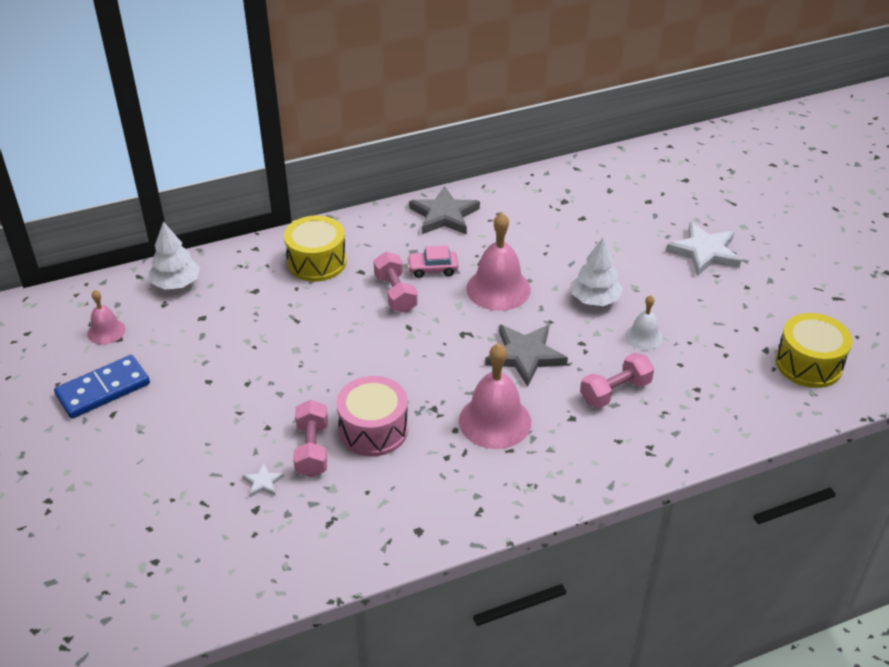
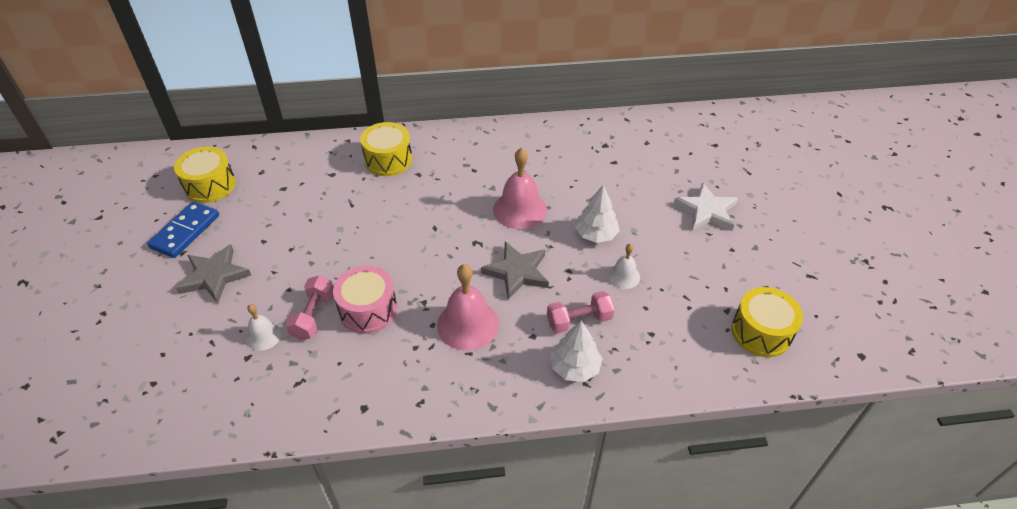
camera: 15 degrees right, 5 degrees up
(103, 389) = (185, 231): blue domino -> blue domino turned 45 degrees counterclockwise
(106, 331) = (210, 185): pink bell -> yellow drum
(176, 283) = (278, 157): white tree -> white tree (575, 367)
(263, 483) = (263, 336): white star -> white bell
(395, 293) = (436, 197): pink dumbbell -> none
(433, 269) = (475, 182): pink car -> none
(444, 215) = (503, 140): grey star -> grey star (214, 276)

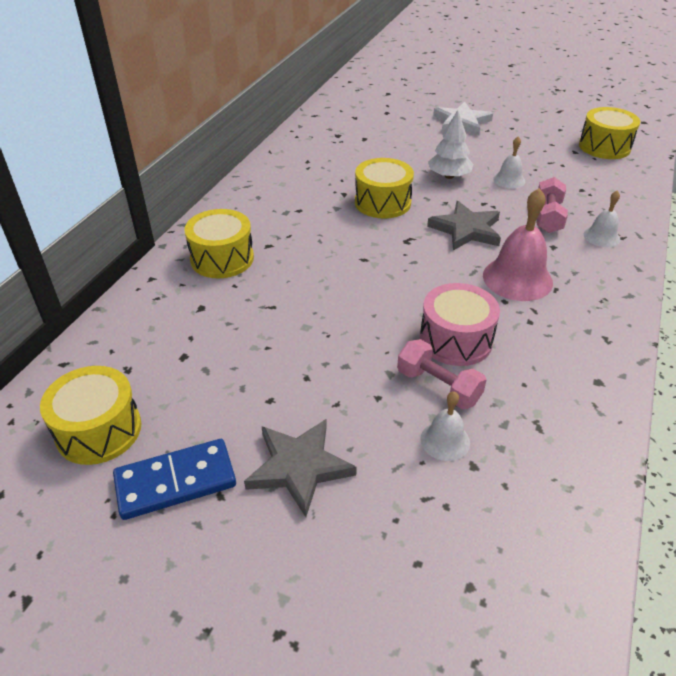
camera: 60 degrees left, 5 degrees down
(185, 231) = (176, 482): blue domino -> blue domino turned 75 degrees counterclockwise
(520, 209) = (382, 202): pink bell -> yellow drum
(575, 367) = (601, 237): white tree -> white bell

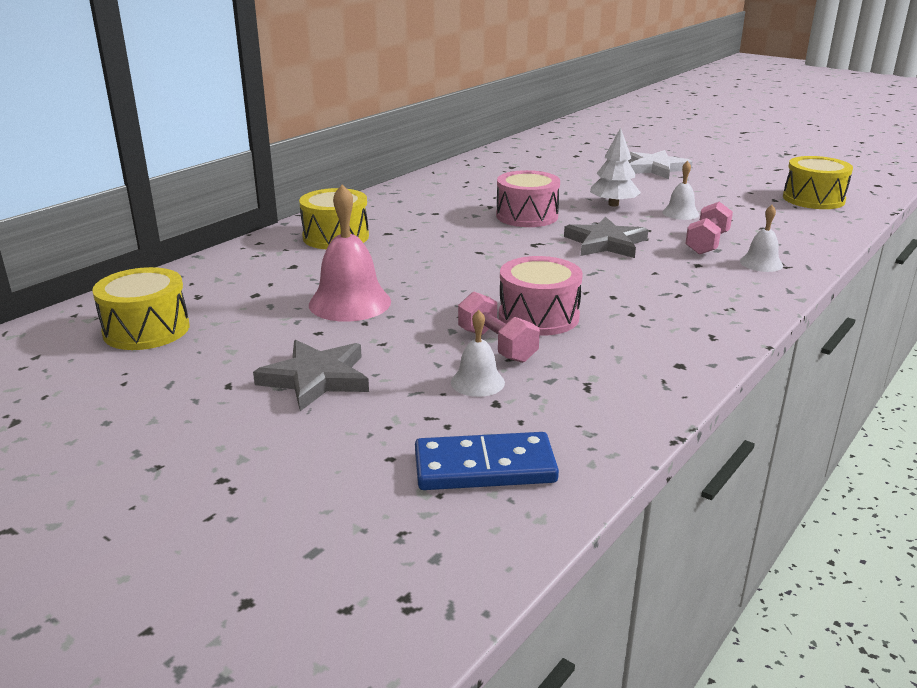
camera: 15 degrees right, 15 degrees down
(176, 482) = (193, 371): blue domino -> blue domino (484, 467)
(382, 202) = (527, 216): yellow drum -> pink drum
(517, 278) = (639, 282): pink bell -> pink bell (350, 302)

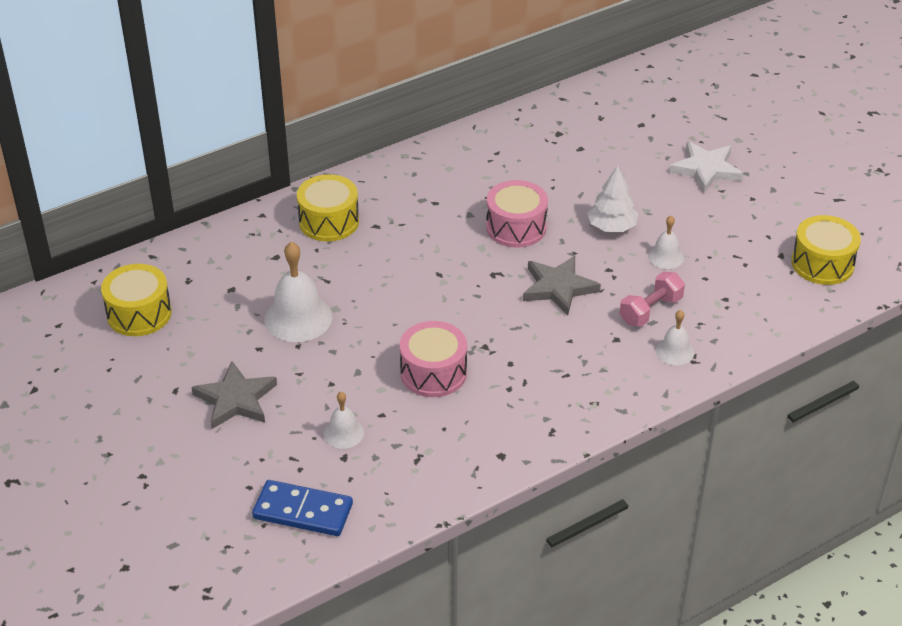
camera: 20 degrees right, 15 degrees up
(350, 302) = (298, 318): pink bell -> white bell
(497, 345) = (380, 398): pink dumbbell -> none

